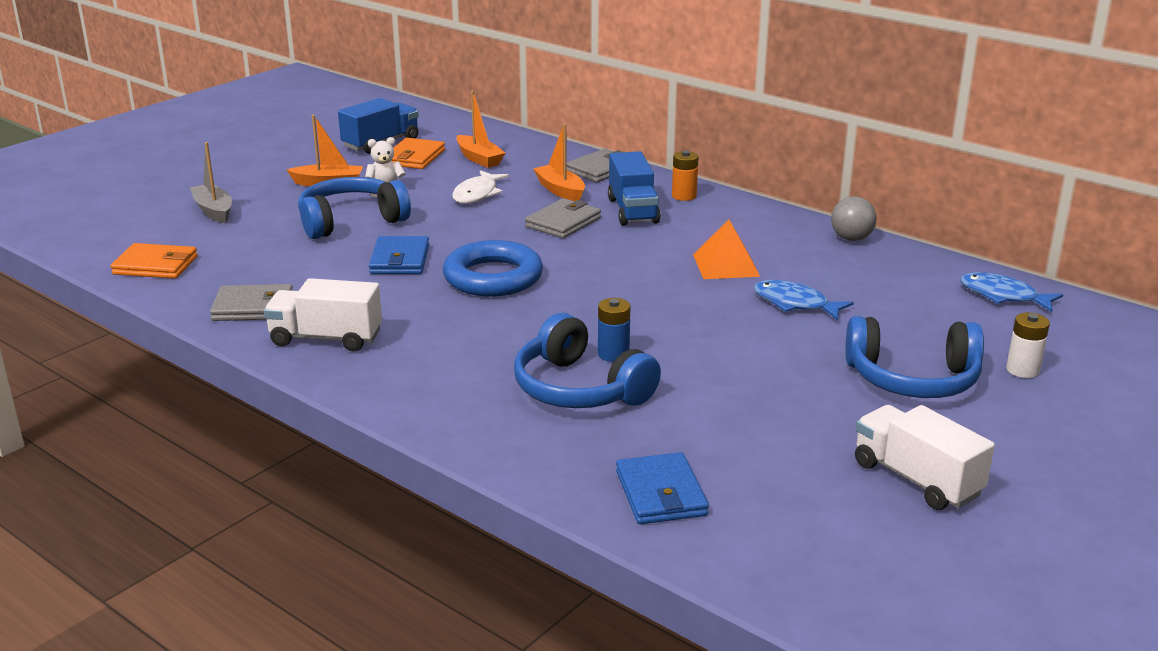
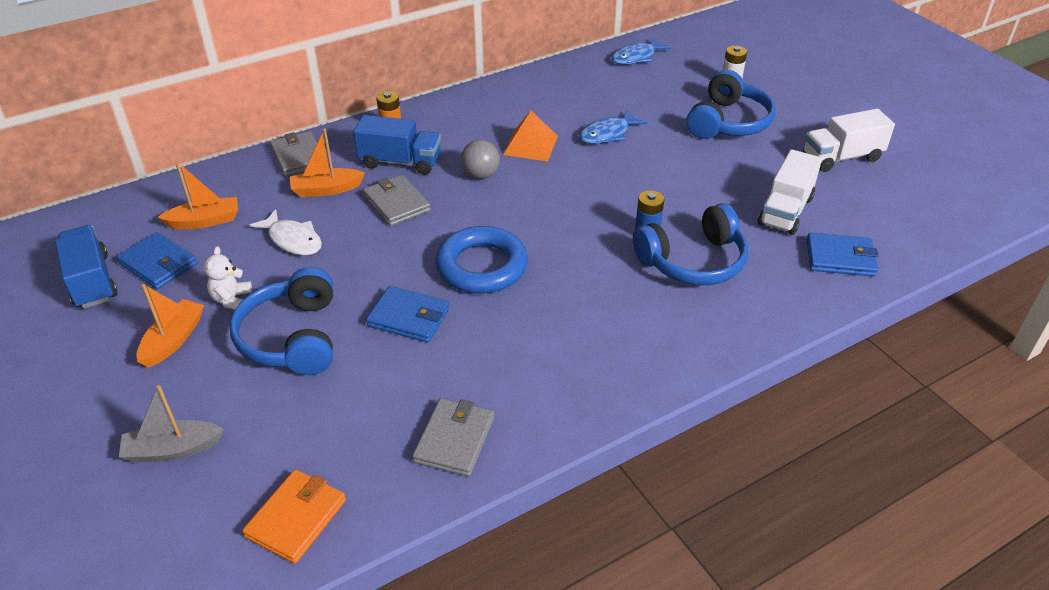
camera: 70 degrees left, 15 degrees up
(326, 338) = (547, 393): white truck -> white truck (785, 211)
(414, 157) = (158, 264): orange wallet -> blue wallet
(851, 238) = (520, 82): grey ball -> grey ball (481, 175)

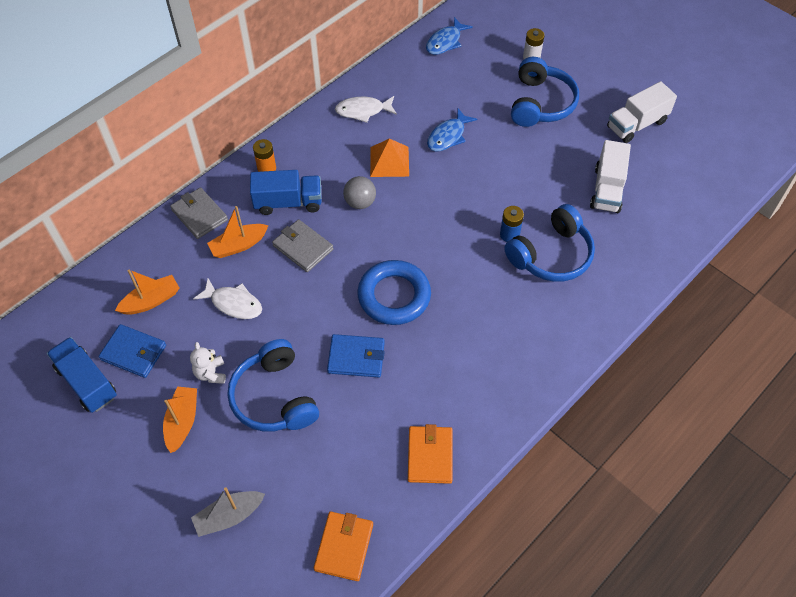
camera: 15 degrees left, 15 degrees up
(454, 440) = (430, 456): grey wallet -> orange wallet
(520, 99) = (363, 111): none -> white fish
(840, 258) = (657, 227): blue wallet -> none

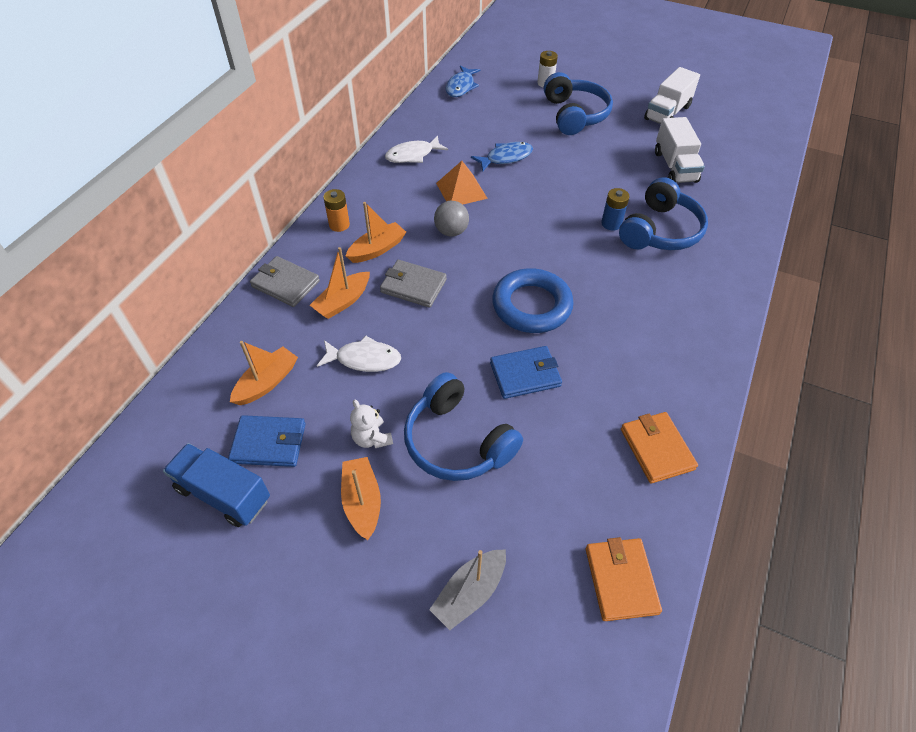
camera: 20 degrees left, 5 degrees down
(288, 202) = (377, 249): blue truck -> orange boat
(448, 136) = (506, 158): blue fish -> blue fish turned 135 degrees counterclockwise

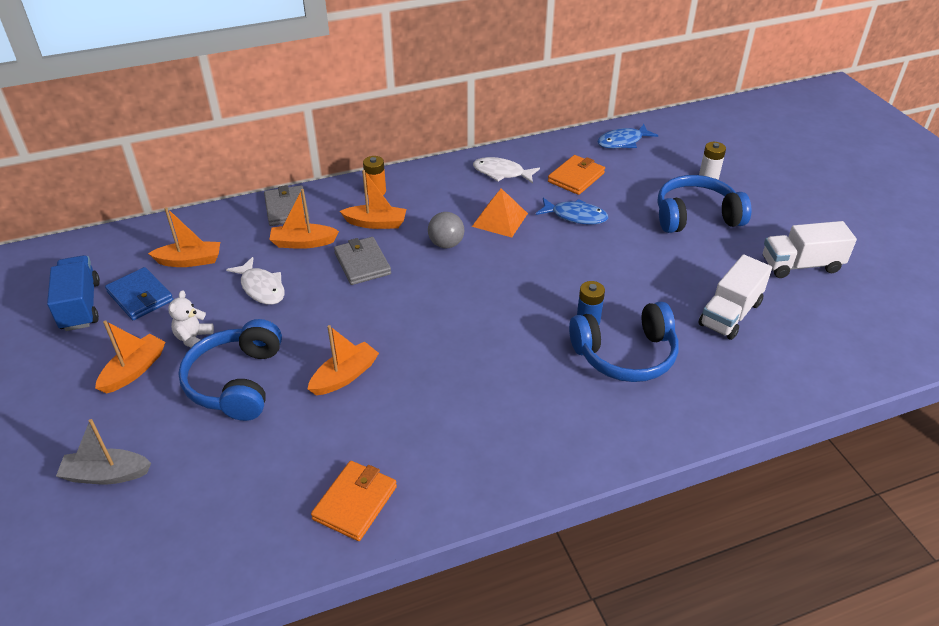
camera: 45 degrees right, 10 degrees down
(525, 374) = (345, 376): blue wallet -> orange boat
(531, 305) = (424, 334): blue ring -> none
(574, 115) = (696, 216): blue headphones -> blue headphones turned 135 degrees counterclockwise
(621, 580) = (195, 557): orange wallet -> orange wallet (576, 177)

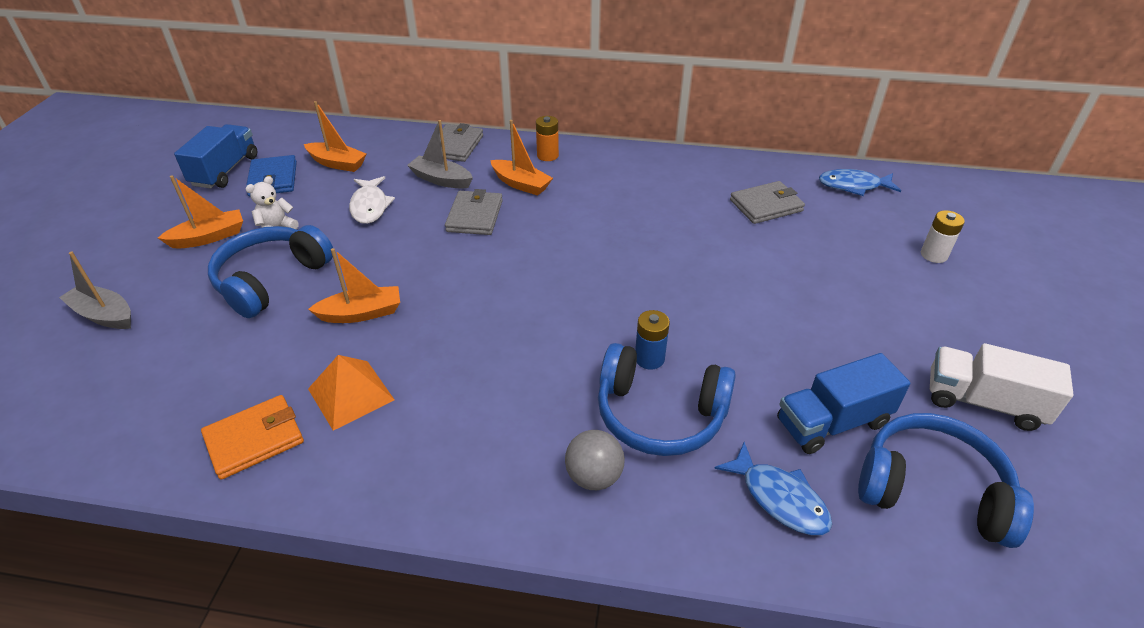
camera: 30 degrees right, 0 degrees up
(303, 243) = (441, 180): orange boat -> grey boat
(446, 244) = (569, 226): grey ball -> grey ball (594, 476)
(500, 219) = (645, 220): orange pyramid -> orange pyramid (350, 394)
(501, 173) = (687, 176): white fish -> none
(575, 216) = (731, 244): blue fish -> blue fish (779, 498)
(576, 177) = (766, 205): orange wallet -> grey wallet
(696, 216) = (879, 293): blue headphones -> blue headphones (932, 490)
(730, 314) = (832, 422): white truck -> blue truck

